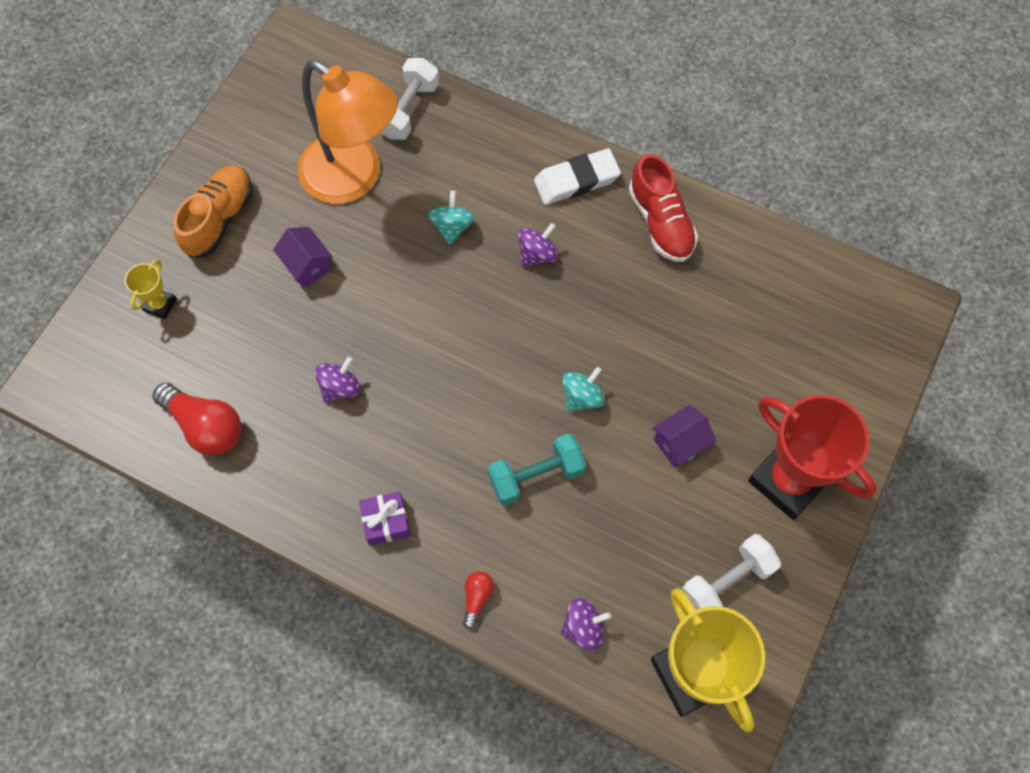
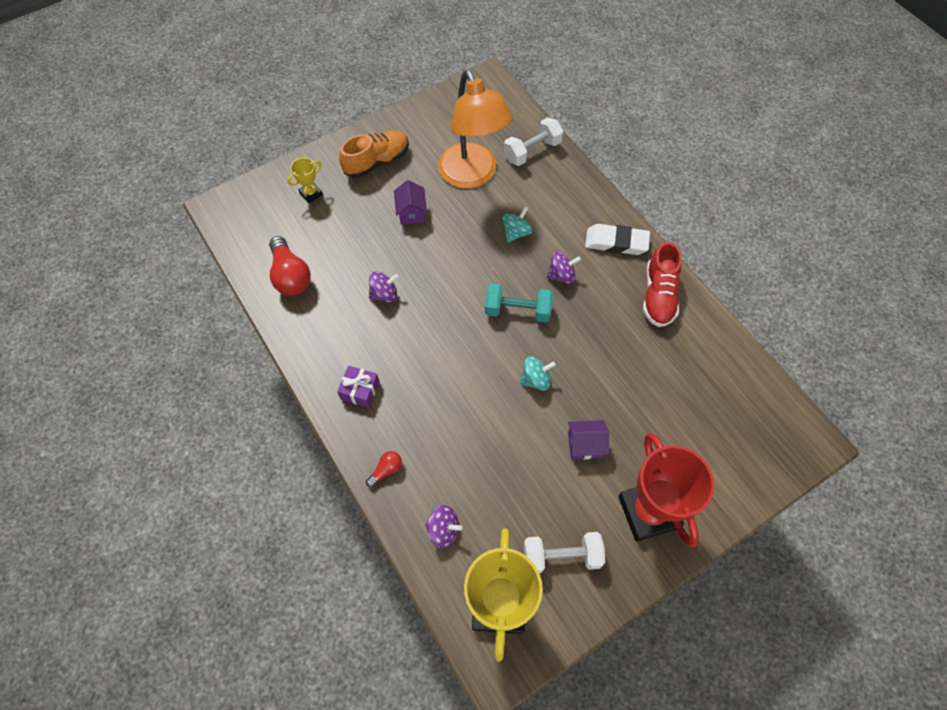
camera: 30 degrees right, 5 degrees down
(536, 475) = (473, 413): turquoise dumbbell -> turquoise dumbbell (517, 310)

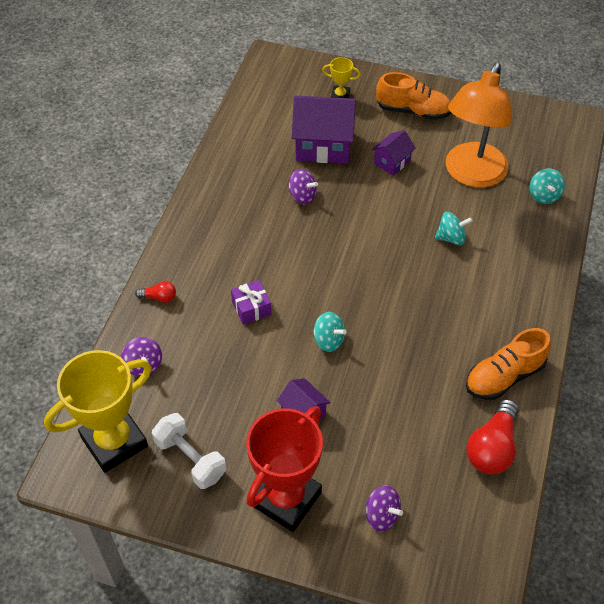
camera: 50 degrees right, 10 degrees down
(290, 276) = (259, 134): red light bulb -> red light bulb (492, 448)
(348, 242) = (323, 145): none -> purple house
(360, 390) = (208, 238): purple gift -> purple gift (251, 308)
(517, 310) = (379, 287): turquoise dumbbell -> none
(532, 151) = (544, 195): white dumbbell -> turquoise spinning top
(561, 275) = (445, 294): purple spinning top -> purple spinning top (381, 515)
(616, 242) = (522, 312): white eraser -> none
(658, 295) = (504, 376): red shoe -> orange shoe

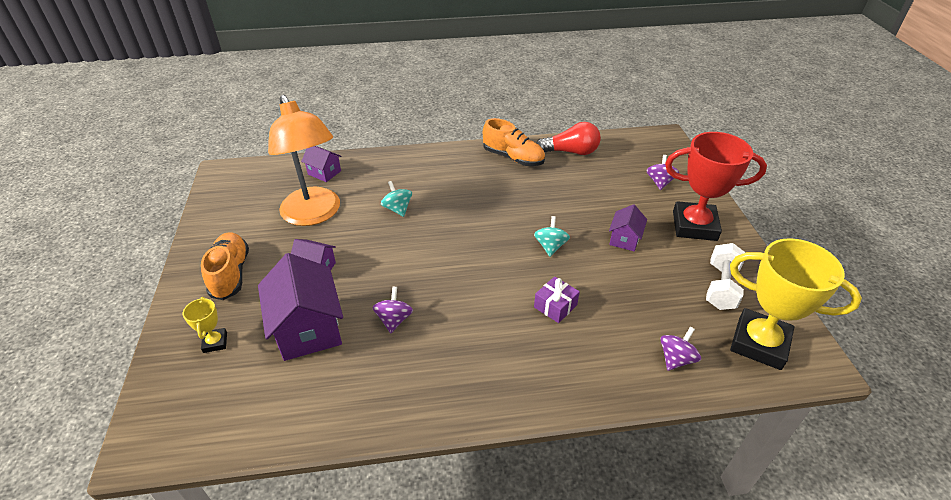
camera: 115 degrees left, 10 degrees down
(159, 297) = (597, 384): red light bulb -> none
(471, 175) = (314, 214): orange lamp -> orange lamp turned 60 degrees clockwise
(544, 195) = (324, 172): turquoise spinning top -> purple house

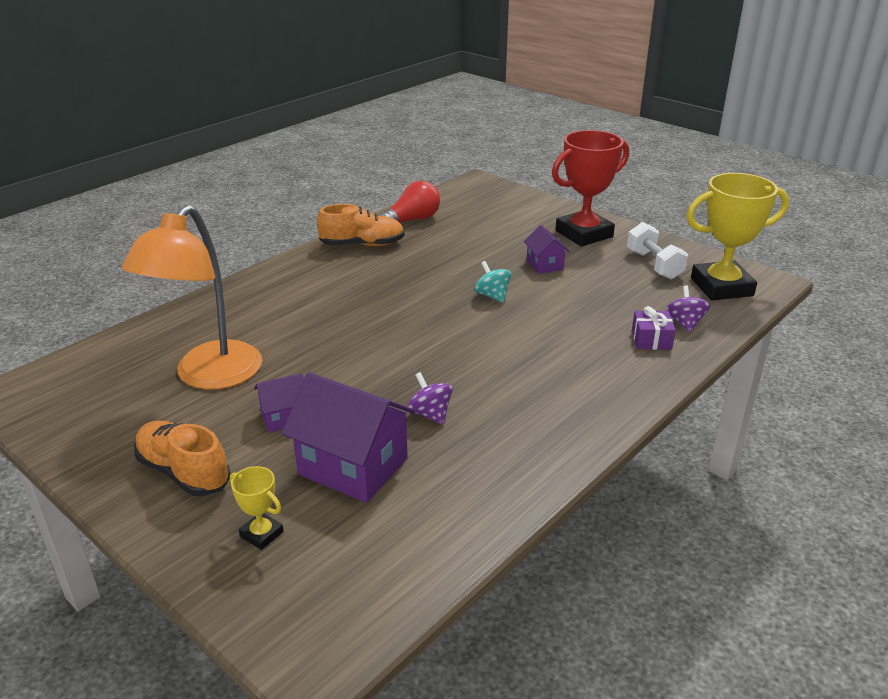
camera: 40 degrees left, 10 degrees down
(314, 214) = (209, 376): orange lamp -> orange lamp turned 90 degrees clockwise
(324, 172) = (162, 336): purple house -> none
(397, 209) = (301, 331): turquoise spinning top -> none
(555, 306) = (555, 334): purple gift -> purple gift (651, 339)
(659, 182) = (518, 215): purple spinning top -> none

